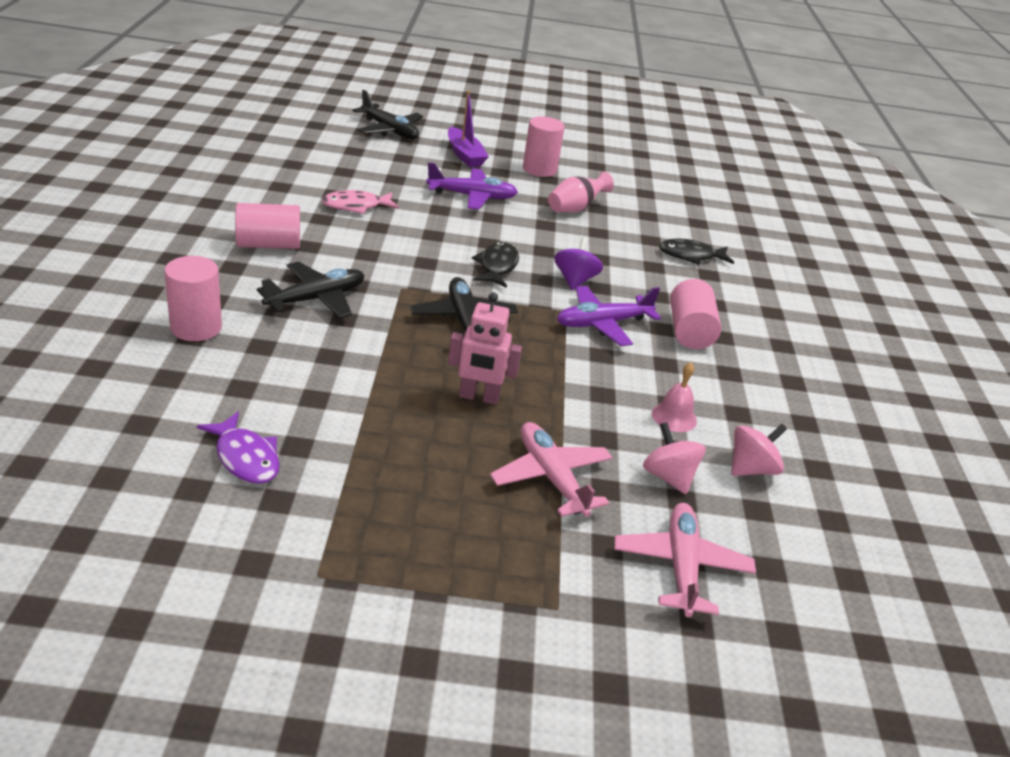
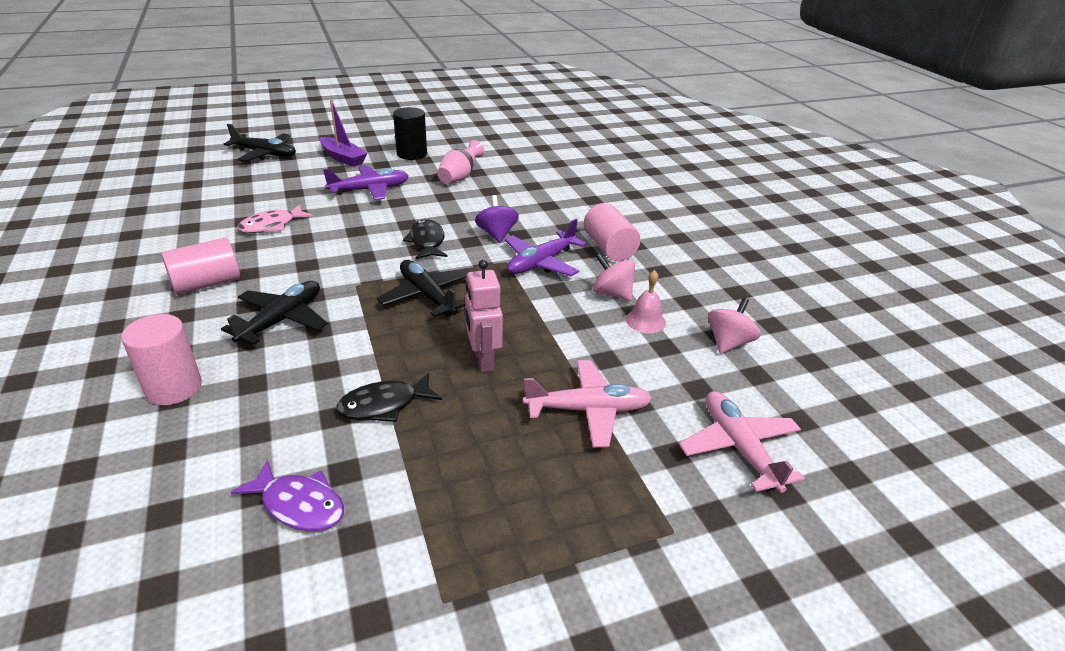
camera: 20 degrees left, 0 degrees up
(479, 397) = (483, 360): pink robot -> pink robot turned 90 degrees clockwise
(539, 169) = (412, 154): pink cylinder -> black cylinder
(551, 477) = (588, 410): pink plane -> pink plane turned 135 degrees clockwise
(668, 477) = (676, 373): pink spinning top -> pink spinning top (612, 294)
(691, 256) = (570, 189): black fish -> black fish (384, 405)

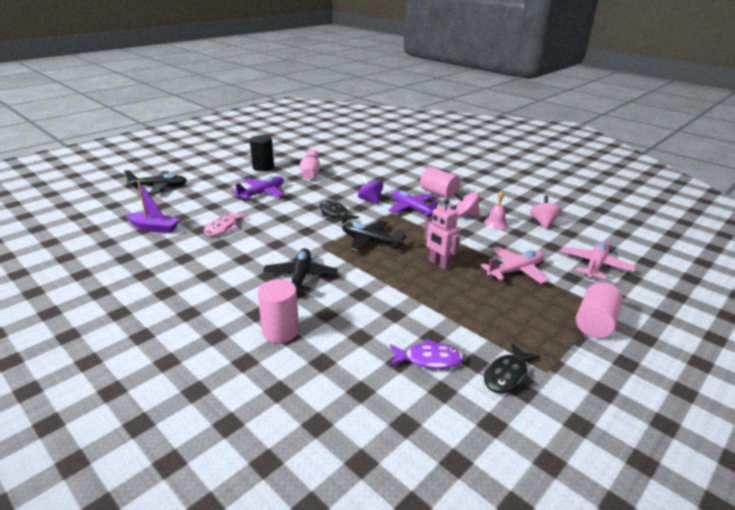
camera: 25 degrees left, 5 degrees down
(206, 283) = (223, 271): pink cylinder -> pink cylinder (595, 323)
(343, 158) = (219, 178): purple boat -> purple boat (154, 228)
(384, 405) = (414, 300): black fish -> black fish (507, 375)
(541, 263) = (412, 209): purple plane -> purple plane turned 120 degrees clockwise
(738, 447) = (595, 265): pink plane -> pink plane turned 75 degrees clockwise

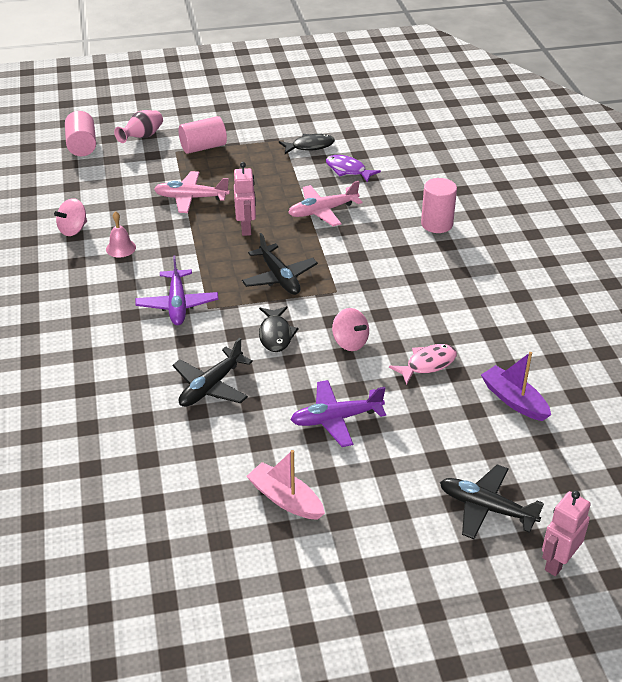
camera: 145 degrees left, 10 degrees up
(116, 182) = (557, 562): none -> pink robot
(263, 167) = (285, 499): black cylinder -> pink boat
(300, 277) = (385, 264): black plane -> black plane (211, 386)
(310, 174) = (227, 440): pink vase -> pink vase (142, 137)
(370, 200) = (207, 341): purple spinning top -> none
(438, 193) = (107, 318): pink cylinder -> pink cylinder (82, 146)
(465, 215) = (132, 271): pink spinning top -> pink spinning top (350, 342)
(595, 265) = (118, 177): pink plane -> pink plane (322, 211)

